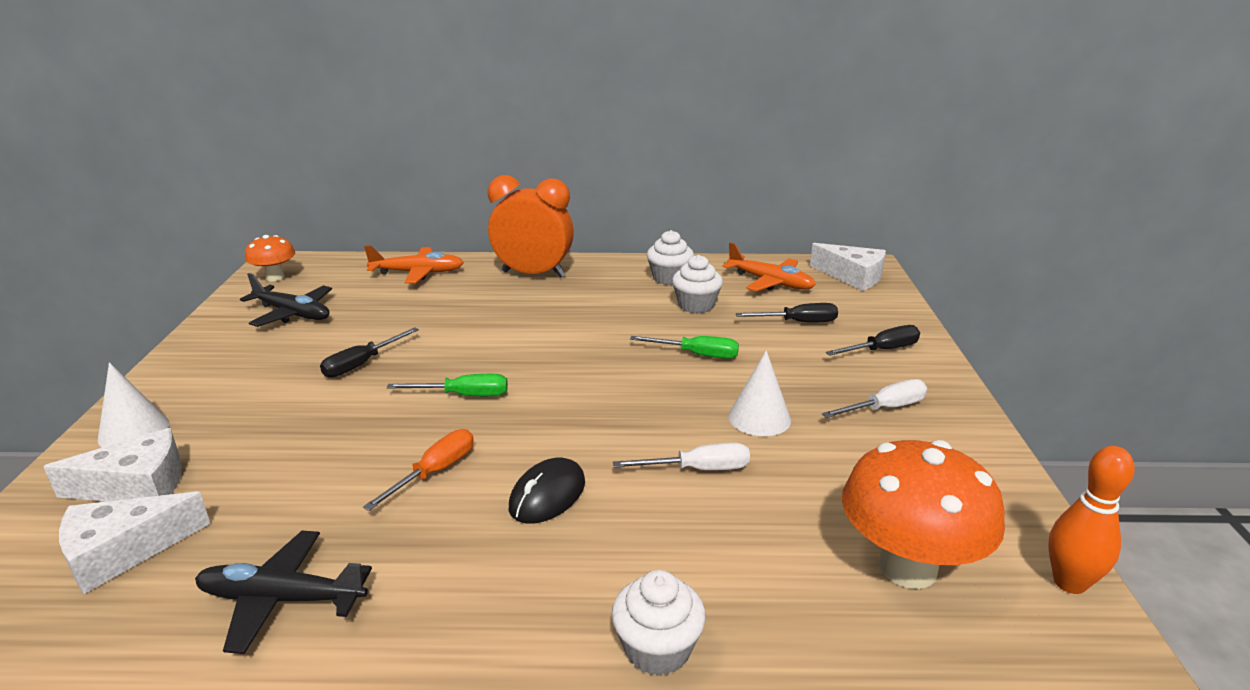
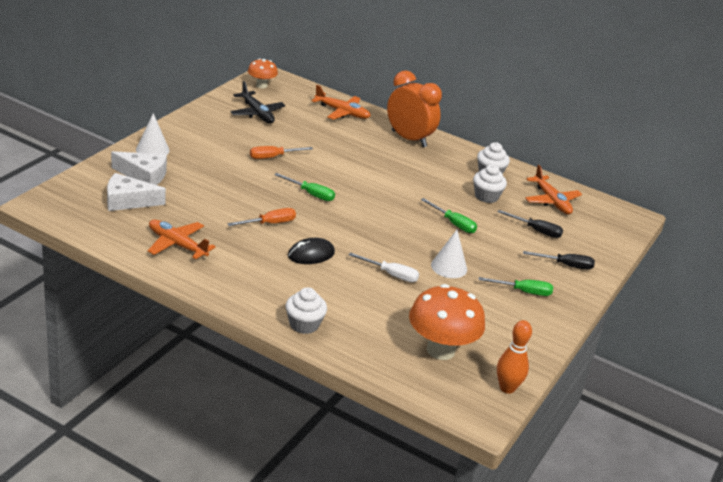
camera: 25 degrees right, 5 degrees up
(282, 599) = (177, 245): black plane -> orange plane
(362, 364) = (273, 157): black screwdriver -> orange screwdriver
(852, 276) = (612, 218): white cheese -> none
(885, 408) = (523, 292): white screwdriver -> green screwdriver

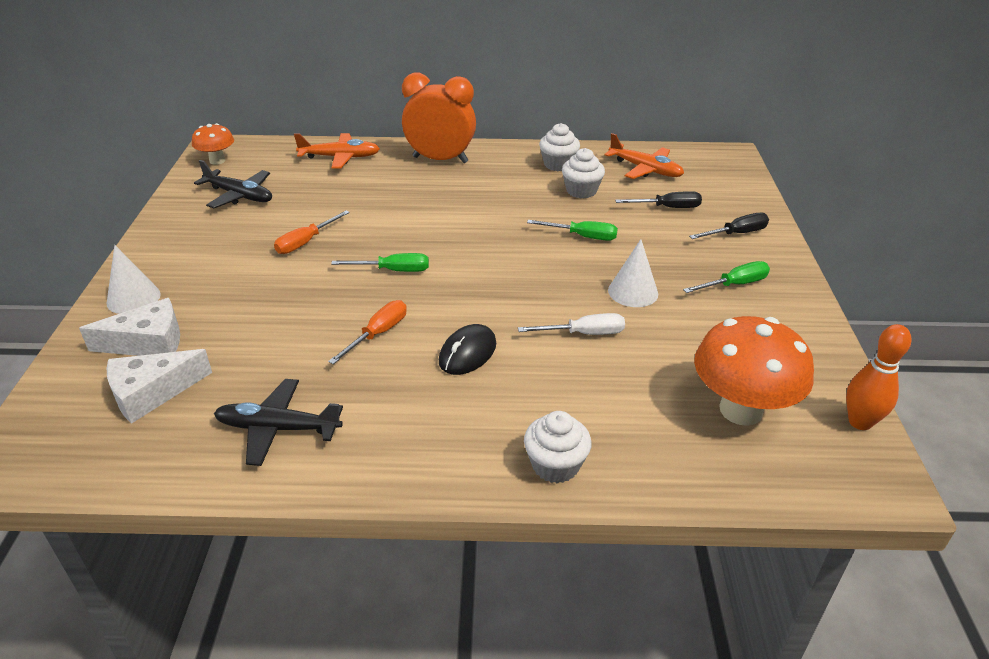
camera: 25 degrees left, 5 degrees up
(177, 245) = (278, 428): orange plane -> black plane

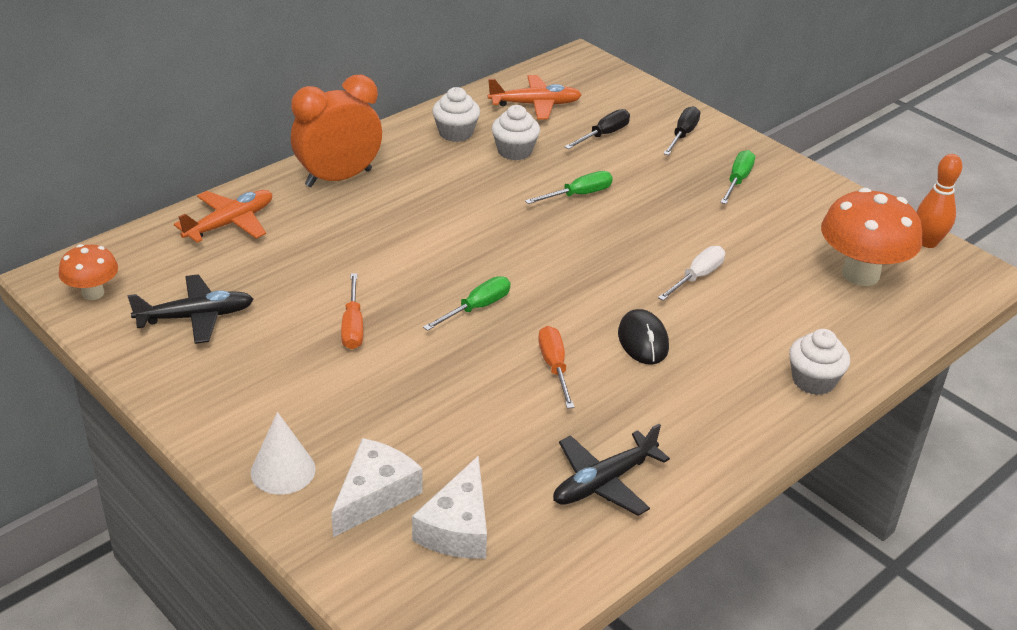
camera: 45 degrees left, 0 degrees up
(633, 292) = (681, 224): white cone -> none

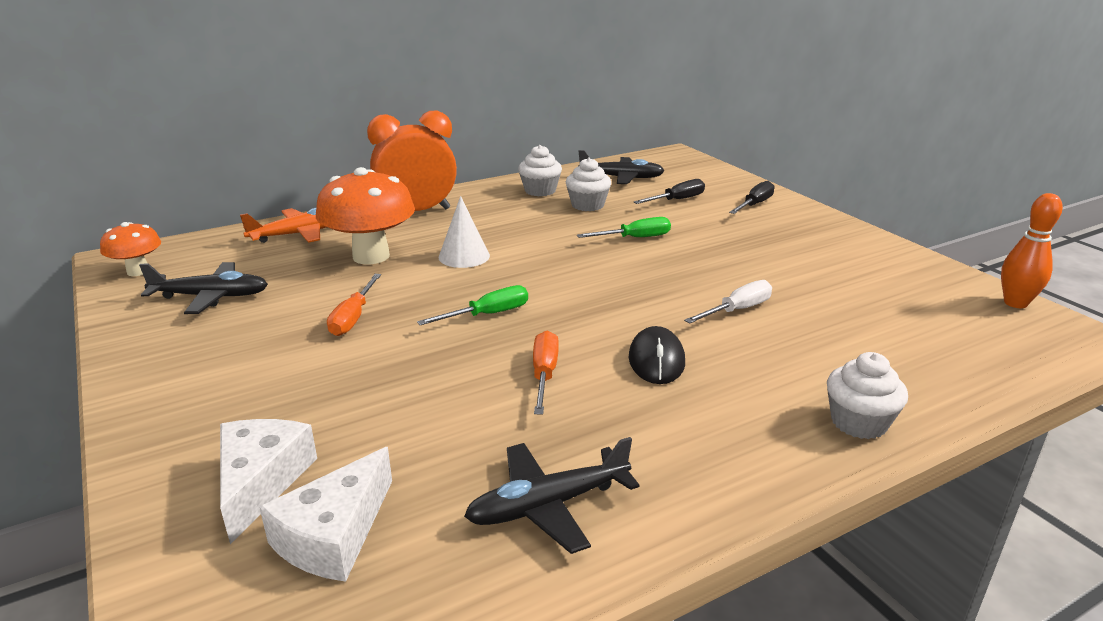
camera: 15 degrees right, 10 degrees down
(283, 470) = (180, 441): white cone -> white cone (464, 256)
(375, 495) = (261, 481): white cheese -> white cheese turned 45 degrees counterclockwise
(535, 104) = (621, 178): orange plane -> black plane
(737, 180) = (802, 239): green screwdriver -> none
(860, 274) = (931, 324): orange mushroom -> orange mushroom (371, 256)

